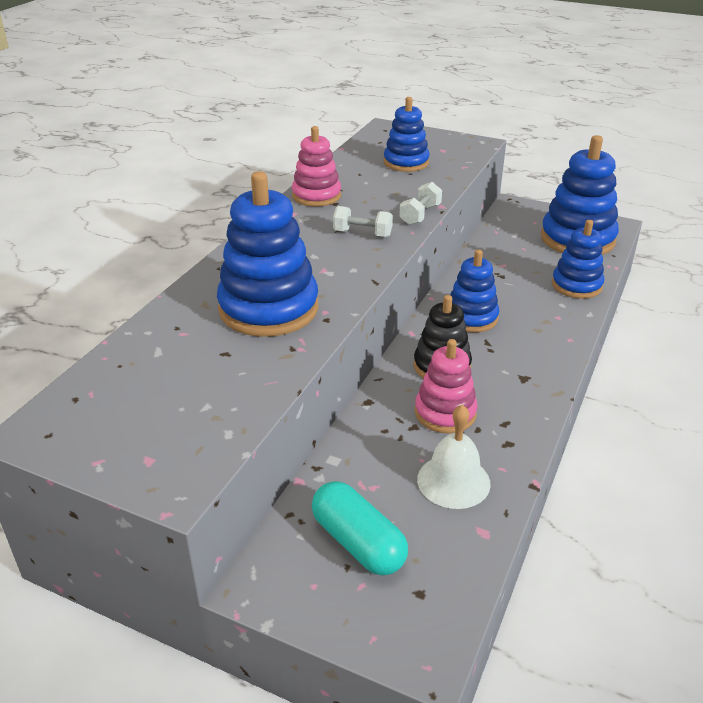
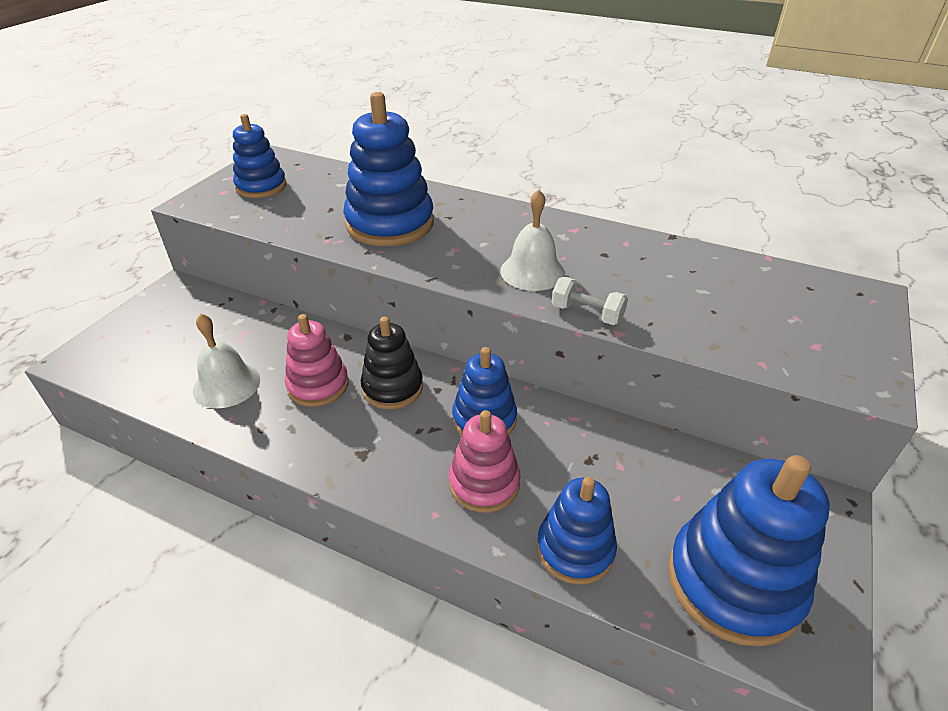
camera: 90 degrees right, 5 degrees up
(316, 196) = (619, 242): pink stacking toy -> pink stacking toy (484, 483)
(358, 542) = (186, 330): turquoise capsule -> none
(362, 234) = (532, 271): white dumbbell -> white bell
(406, 162) = (747, 308): blue stacking toy -> blue stacking toy (261, 186)

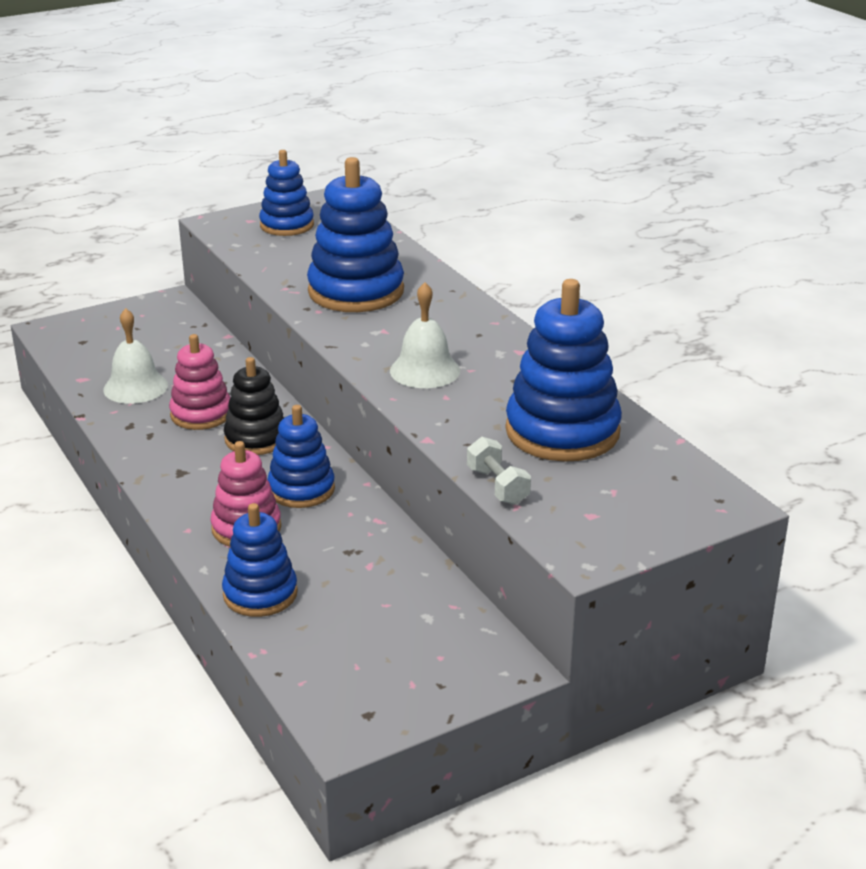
camera: 35 degrees right, 10 degrees down
(587, 314) = (422, 417): white dumbbell -> white dumbbell (497, 486)
(734, 582) = (352, 666): blue stacking toy -> blue stacking toy (562, 431)

